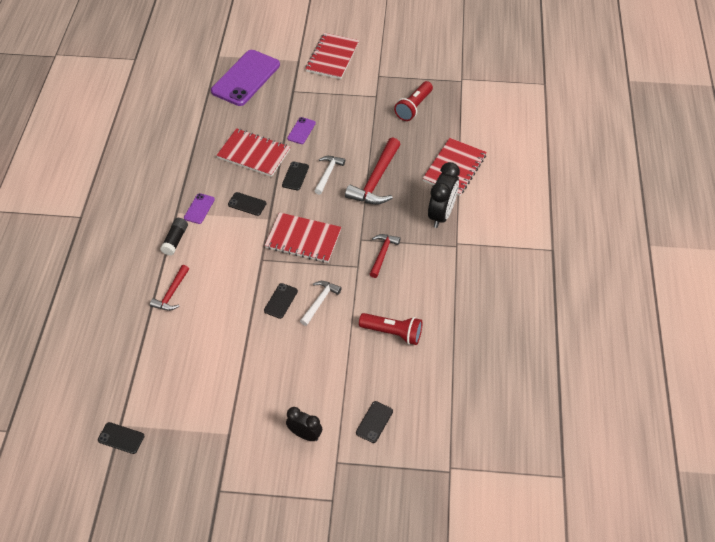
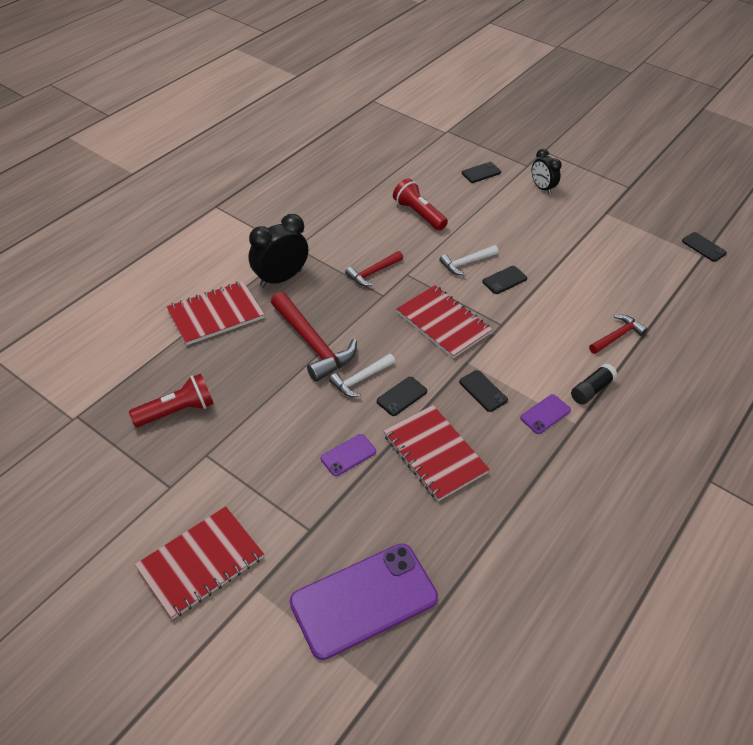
camera: 150 degrees left, 5 degrees down
(376, 180) = (313, 344): red hammer -> red hammer turned 90 degrees clockwise

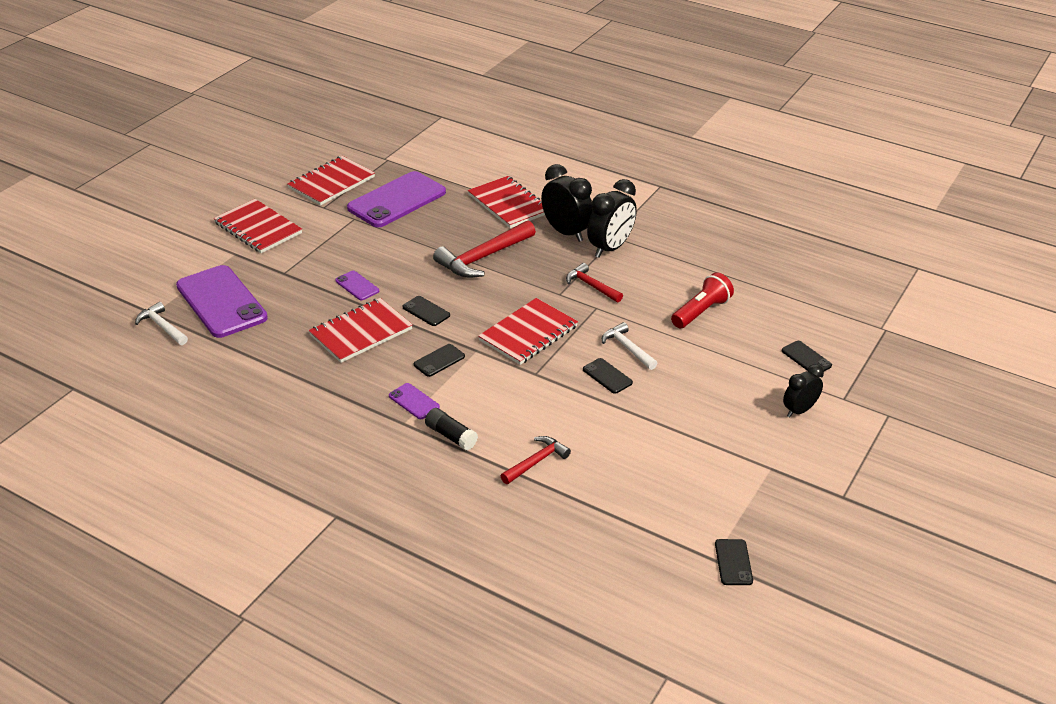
camera: 85 degrees right, 10 degrees down
(112, 477) = (331, 183): none -> red notebook
(177, 411) = (396, 200): red flashlight -> purple phone
(314, 253) = (610, 248): none -> black clock
(360, 379) = (443, 287): white hammer -> white hammer (162, 326)
(617, 336) = (536, 461): red hammer -> red hammer turned 90 degrees counterclockwise
(703, 247) = (733, 562): black phone -> black phone turned 45 degrees counterclockwise

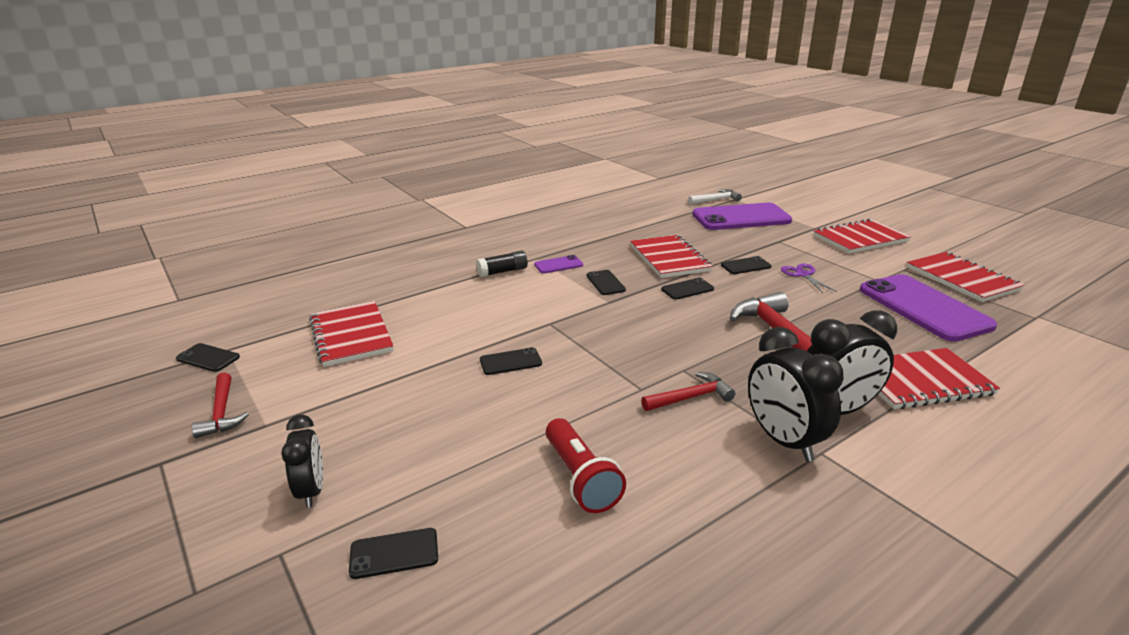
camera: 115 degrees right, 10 degrees down
(357, 286) = (745, 266): purple phone -> black phone
(361, 254) = (803, 275): none -> purple scissors
(528, 333) = (617, 333): red notebook -> red notebook (351, 335)
(536, 461) = (435, 299): red hammer -> red hammer (222, 413)
(627, 348) = (547, 388): white hammer -> none

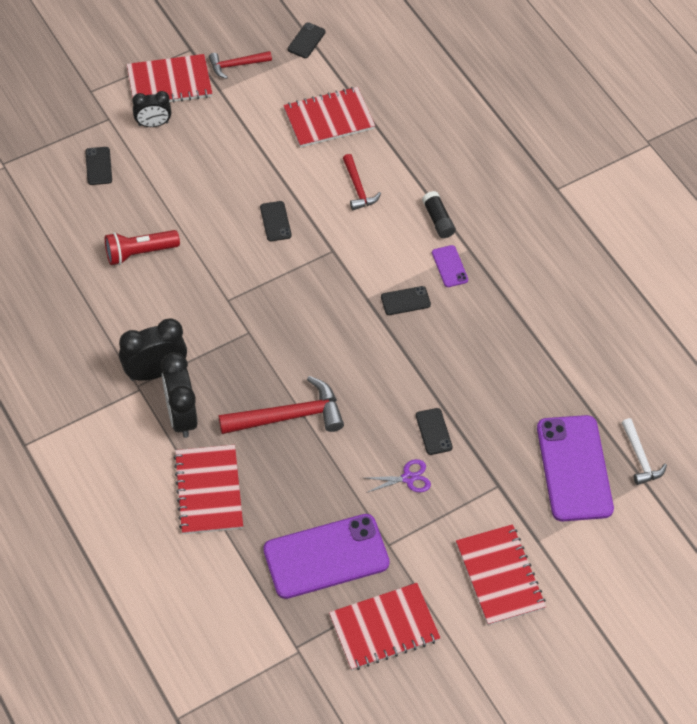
camera: 90 degrees right, 30 degrees up
(669, 258) = (458, 366): red notebook -> red notebook (169, 82)
(687, 289) = (385, 366): black phone -> none
(691, 397) = (212, 329): red hammer -> red hammer (358, 188)

